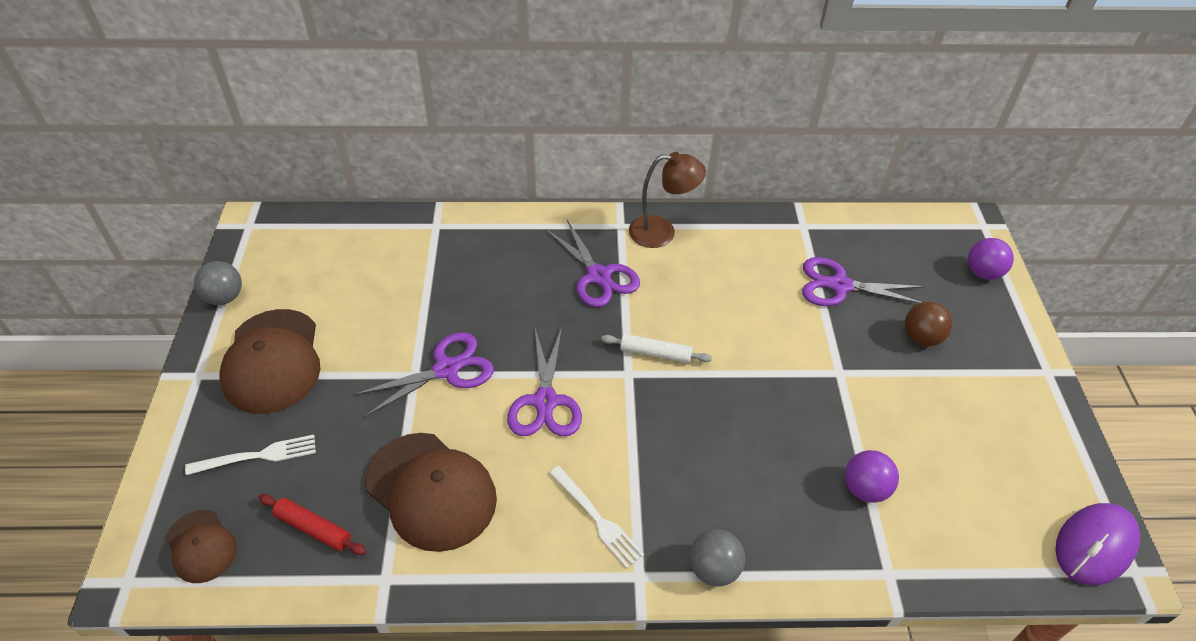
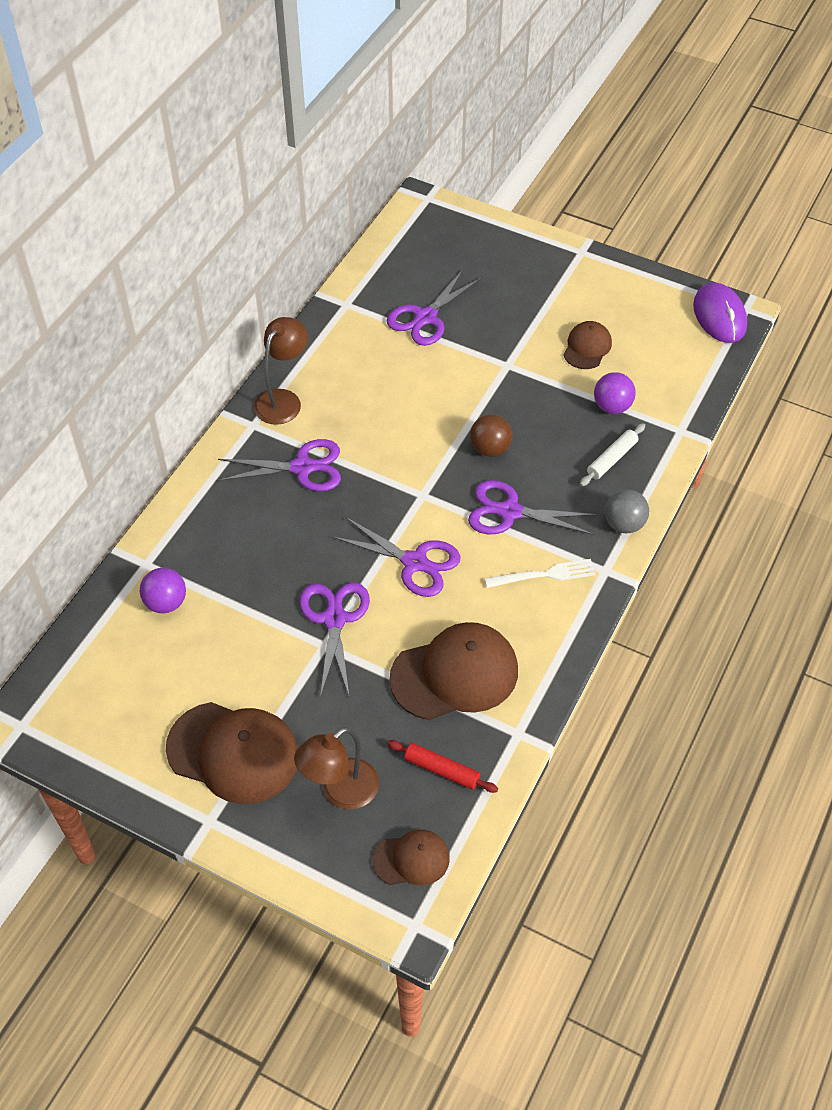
camera: 60 degrees left, 5 degrees up
(224, 297) = (117, 773): grey ball -> none
(259, 455) = (340, 792): white fork -> brown lamp
(313, 528) = (442, 770): red rolling pin -> red rolling pin turned 60 degrees clockwise
(655, 353) = (414, 468): white rolling pin -> white rolling pin (612, 459)
(656, 453) = (509, 512): none -> purple scissors
(921, 338) = (507, 300): brown ball -> brown ball (490, 449)
(924, 431) = (587, 347): none -> brown cap
(983, 273) = (472, 228): purple ball -> purple ball (166, 603)

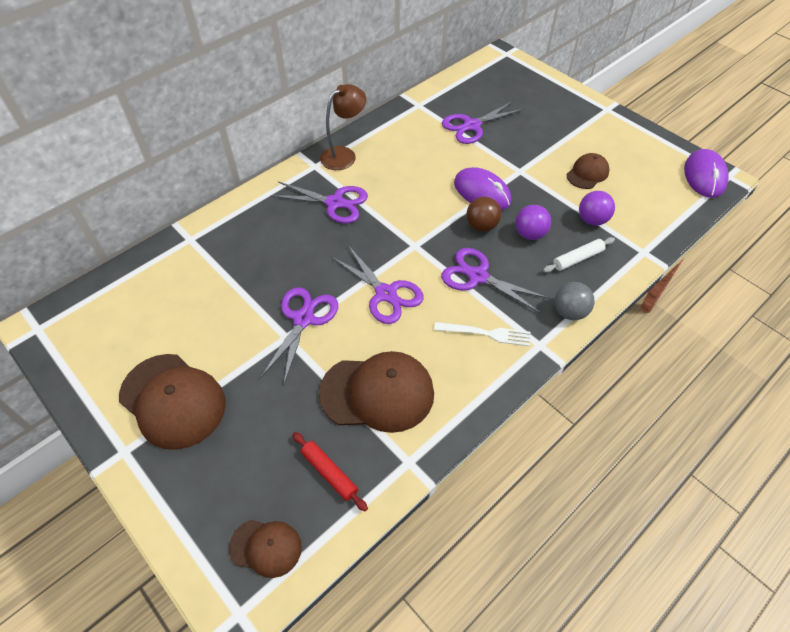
camera: 20 degrees right, 0 degrees up
(166, 603) = (188, 270): purple ball -> purple ball (530, 234)
(340, 792) = (237, 463): brown lamp -> none
(473, 405) = (482, 192): none -> purple mouse

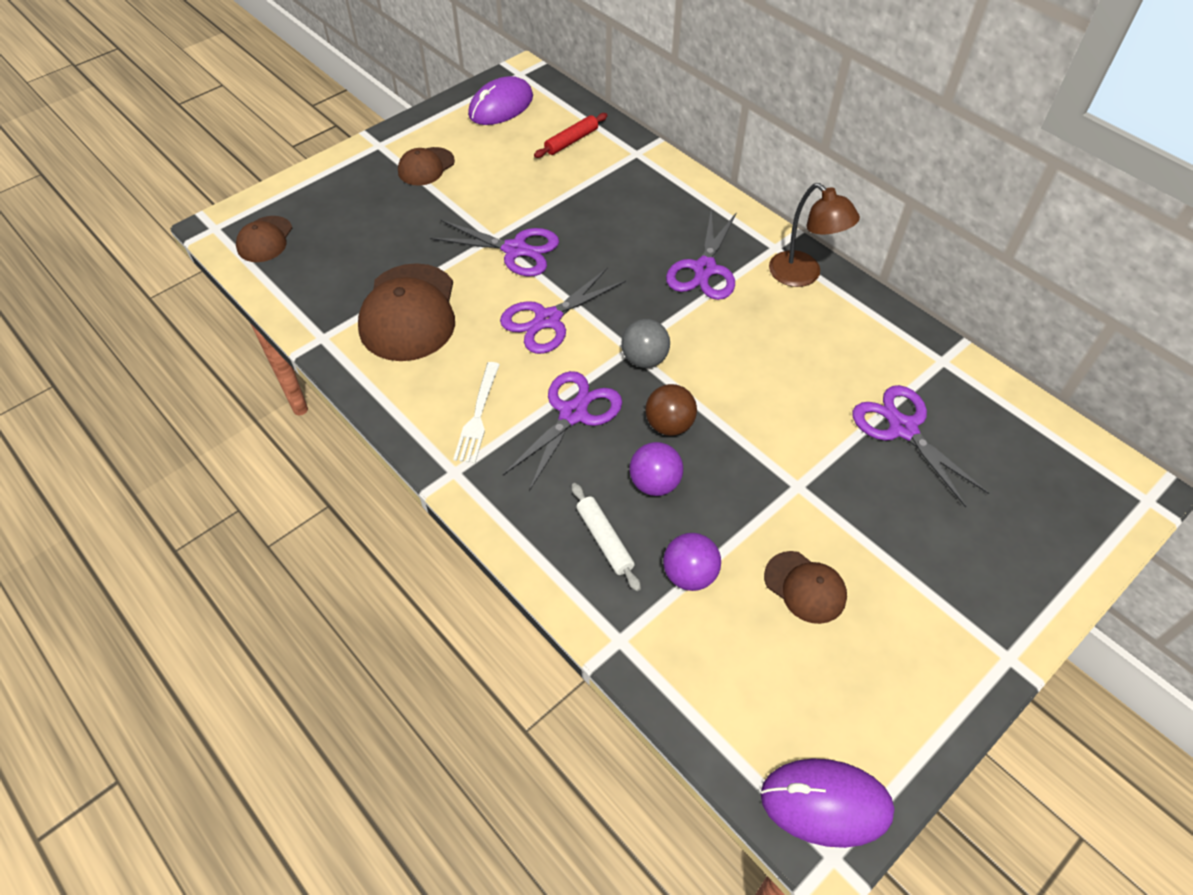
camera: 90 degrees right, 0 degrees up
(173, 400) = (426, 167): brown cap -> brown cap, size x0.54
(329, 473) = (325, 278): red rolling pin -> red rolling pin (571, 141)
(482, 192) = (741, 430): purple mouse -> purple mouse (501, 106)
(569, 312) = (504, 514): grey ball -> grey ball (644, 359)

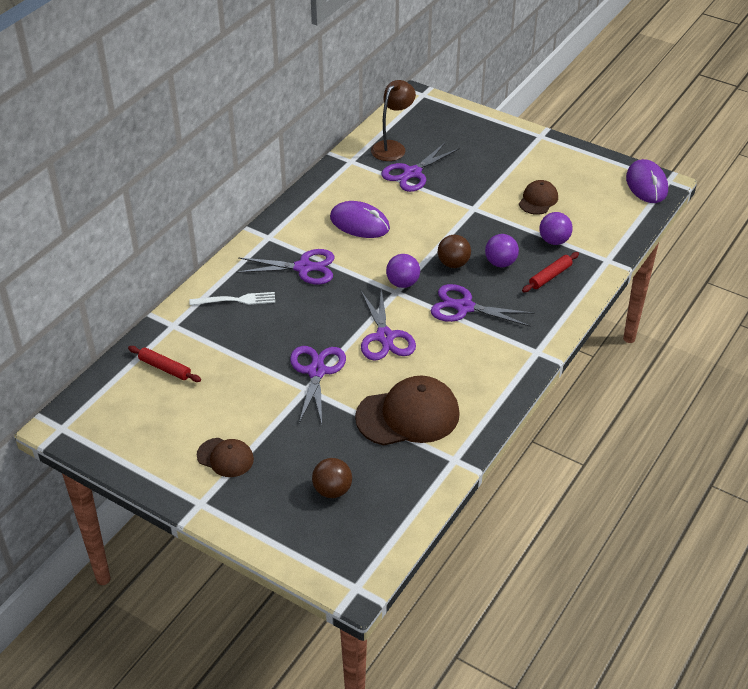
camera: 105 degrees left, 10 degrees down
(265, 239) = (358, 541): brown cap -> none
(339, 232) = (332, 490): none -> brown ball
(478, 417) = (488, 352): white fork -> white fork (237, 300)
(501, 106) = (119, 428): purple mouse -> purple mouse (359, 223)
(548, 320) = (385, 337): purple scissors -> purple scissors turned 45 degrees clockwise
(604, 540) = (550, 276): white rolling pin -> red rolling pin
(644, 359) = (402, 283): grey ball -> purple ball
(803, 275) = (294, 222): brown lamp -> brown lamp (392, 147)

